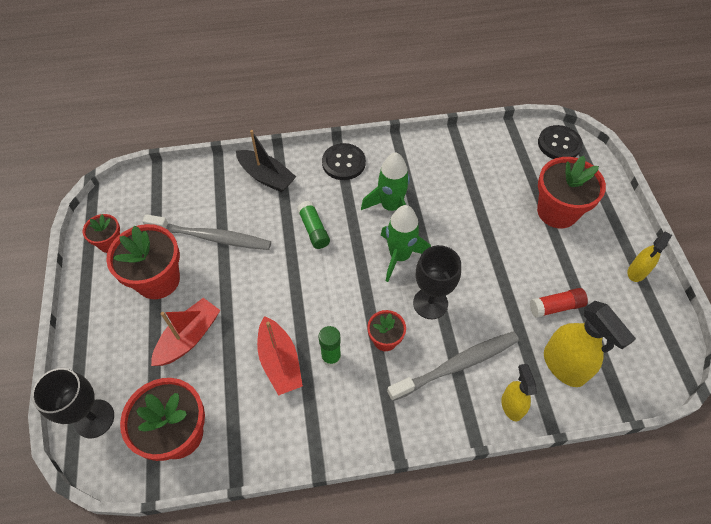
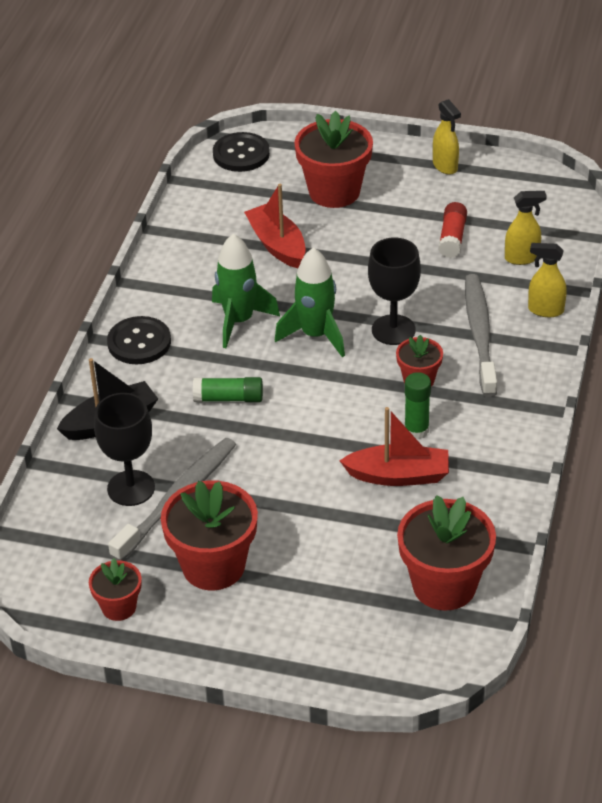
camera: 65 degrees left, 15 degrees down
(94, 418) = (385, 662): black goblet -> black goblet (131, 488)
(189, 337) = (319, 551): red boat -> red boat (277, 245)
(564, 366) = (522, 258): yellow spray bottle -> yellow spray bottle, size x0.60

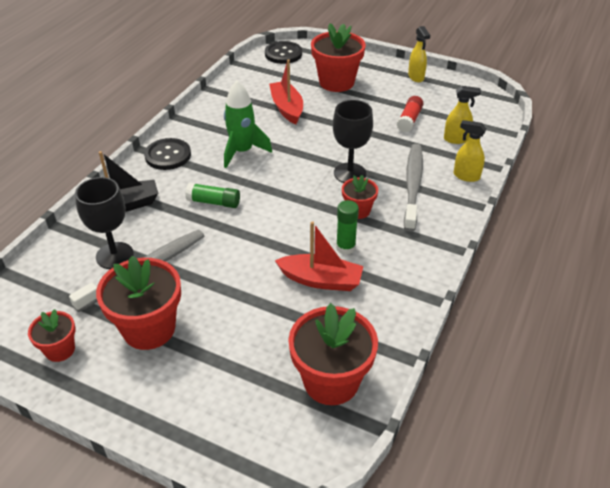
camera: 10 degrees right, 0 degrees up
(315, 335) = (292, 169): green rocket -> none

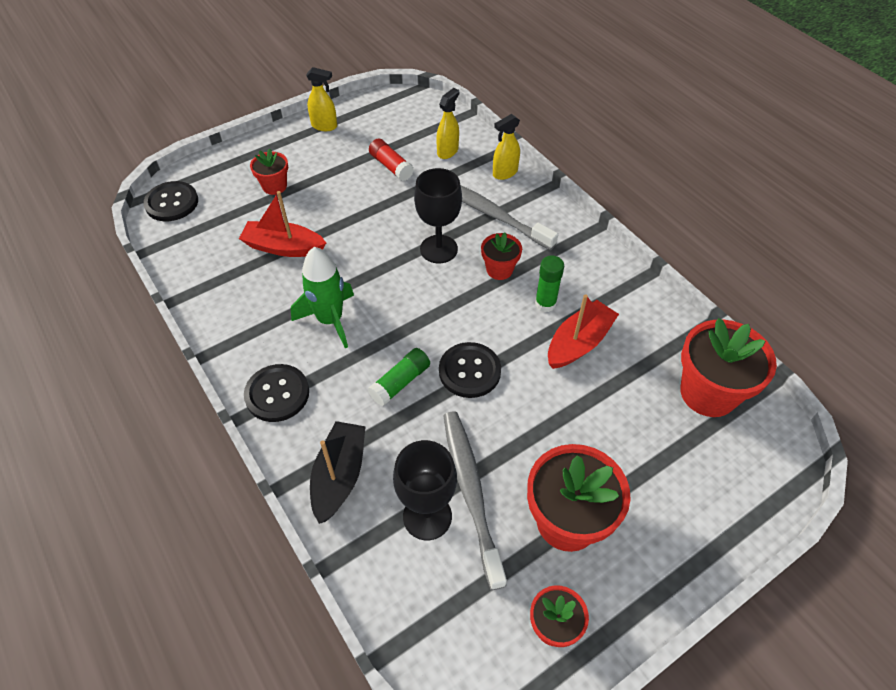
camera: 60 degrees left, 10 degrees up
(247, 231) = (469, 371): none -> black button
(336, 82) = (274, 186): red flower pot -> red flower pot, size x0.54

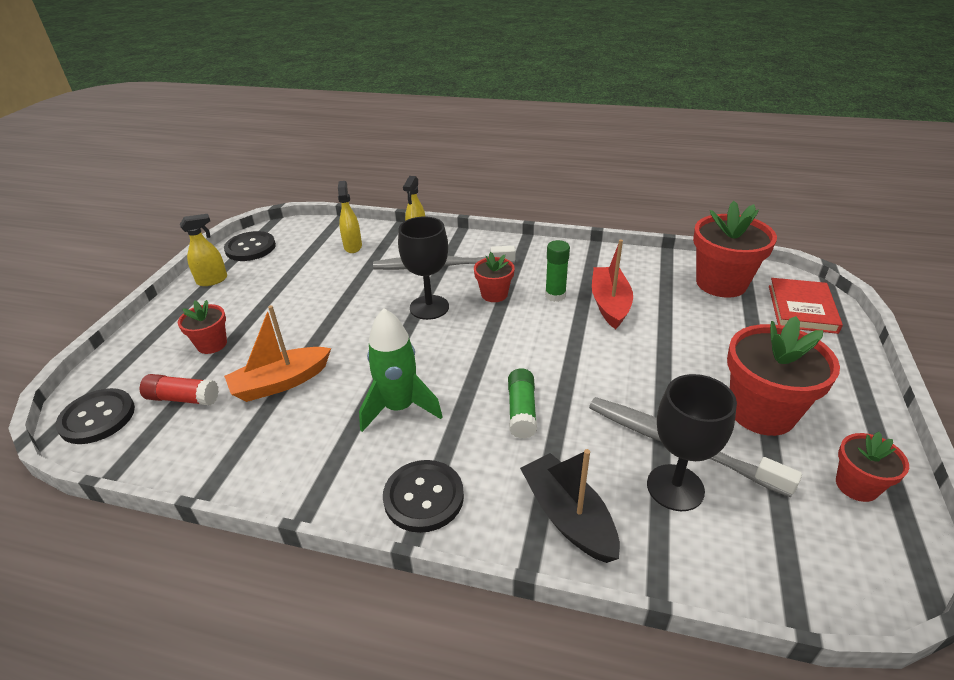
camera: 40 degrees left, 15 degrees down
(284, 247) = (281, 382): red boat -> orange boat
(391, 166) = (315, 277): red glue stick -> red glue stick (183, 398)
(469, 371) = (563, 368): black button -> black button (250, 248)
(747, 471) = (801, 309): none -> red book

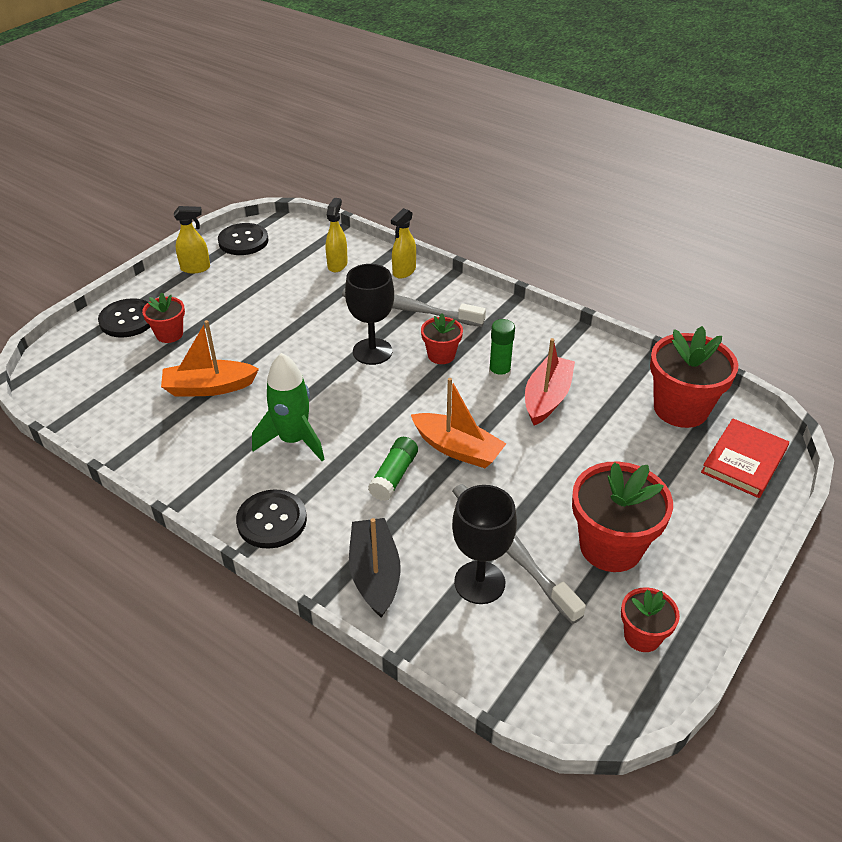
camera: 20 degrees right, 5 degrees up
(97, 417) = (59, 375): black button -> black button (127, 320)
(183, 398) = (128, 378): red glue stick -> none
(564, 368) = (457, 449): none -> orange boat

